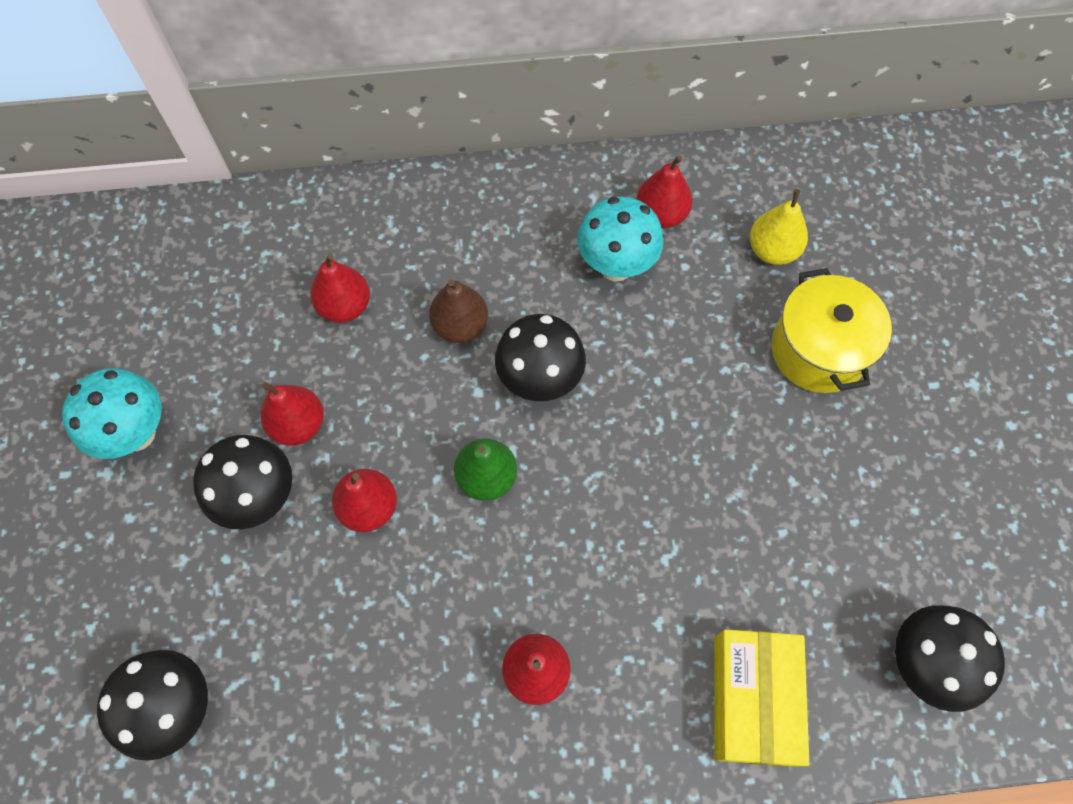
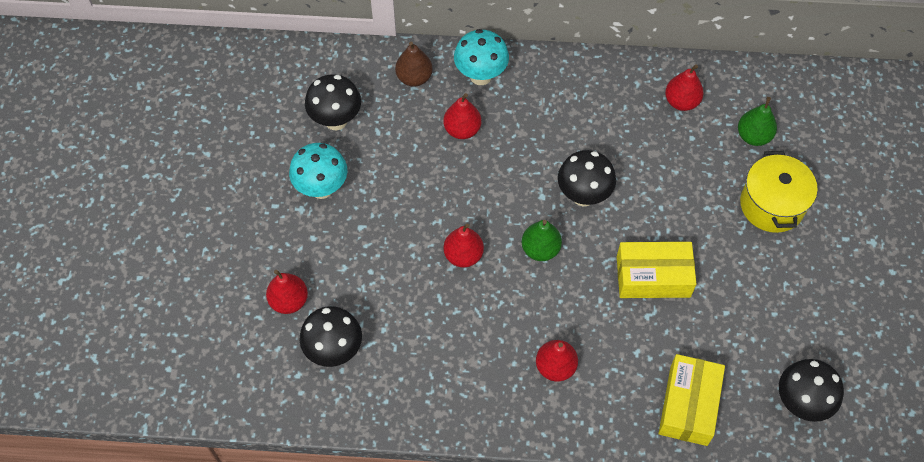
camera: 10 degrees right, 5 degrees down
(260, 498) = (395, 239): black mushroom -> black mushroom (336, 120)
(298, 424) = (424, 198): red pear -> red pear (289, 301)
(460, 326) = (536, 153): brown pear -> brown pear (414, 78)
(616, 266) = (645, 131): turquoise mushroom -> turquoise mushroom (480, 76)
(663, 493) = (653, 276): none -> yellow box
(772, 250) = (753, 136): yellow pear -> green pear

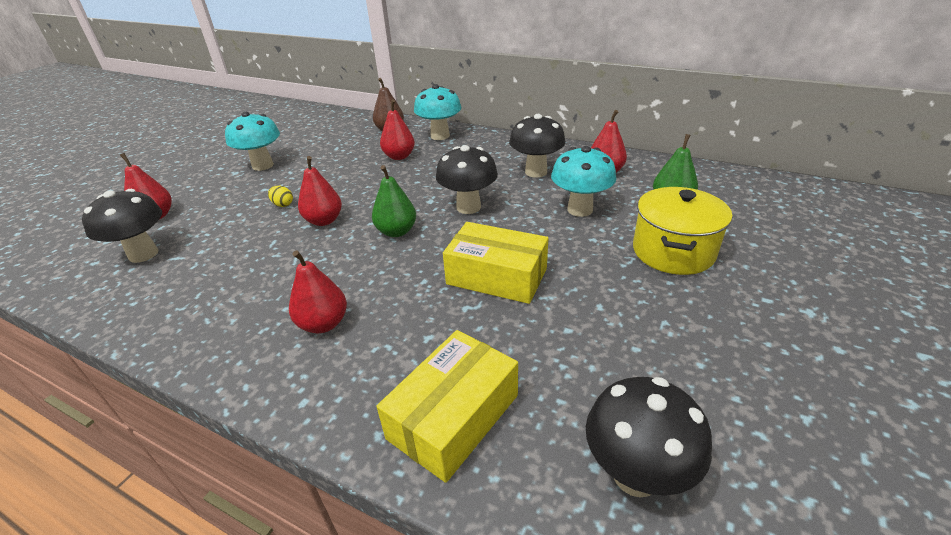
camera: 25 degrees right, 25 degrees down
(336, 120) = (313, 139): black mushroom -> black mushroom (536, 172)
(403, 245) = (283, 204): none -> yellow egg
(681, 170) = (580, 209): none -> turquoise mushroom

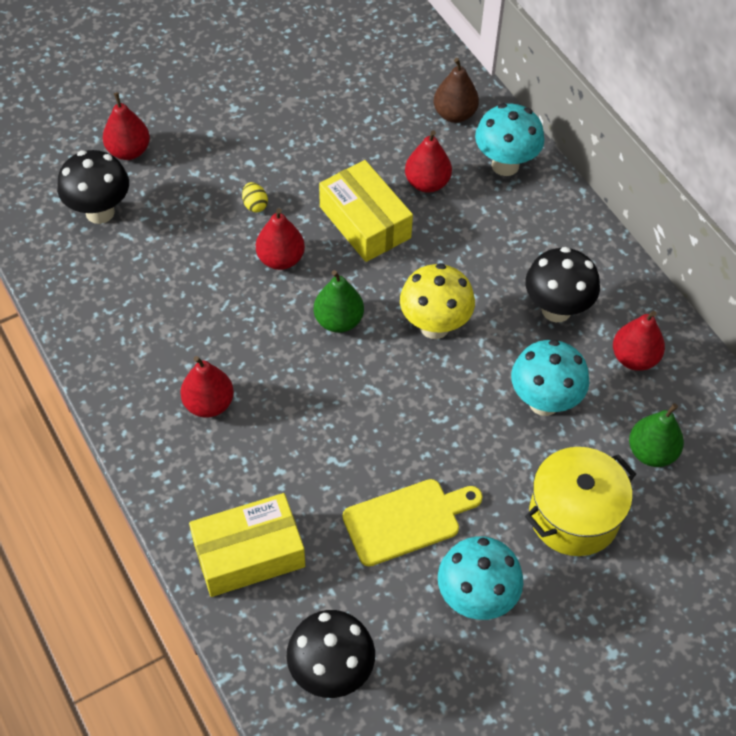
camera: 30 degrees right, 20 degrees up
(262, 165) = (268, 111): turquoise mushroom -> turquoise mushroom (476, 598)
(468, 207) = (434, 326): black mushroom -> yellow mushroom
(496, 276) = (385, 441): yellow box -> yellow box (365, 222)
(566, 314) = (407, 520): none -> yellow cutting board

